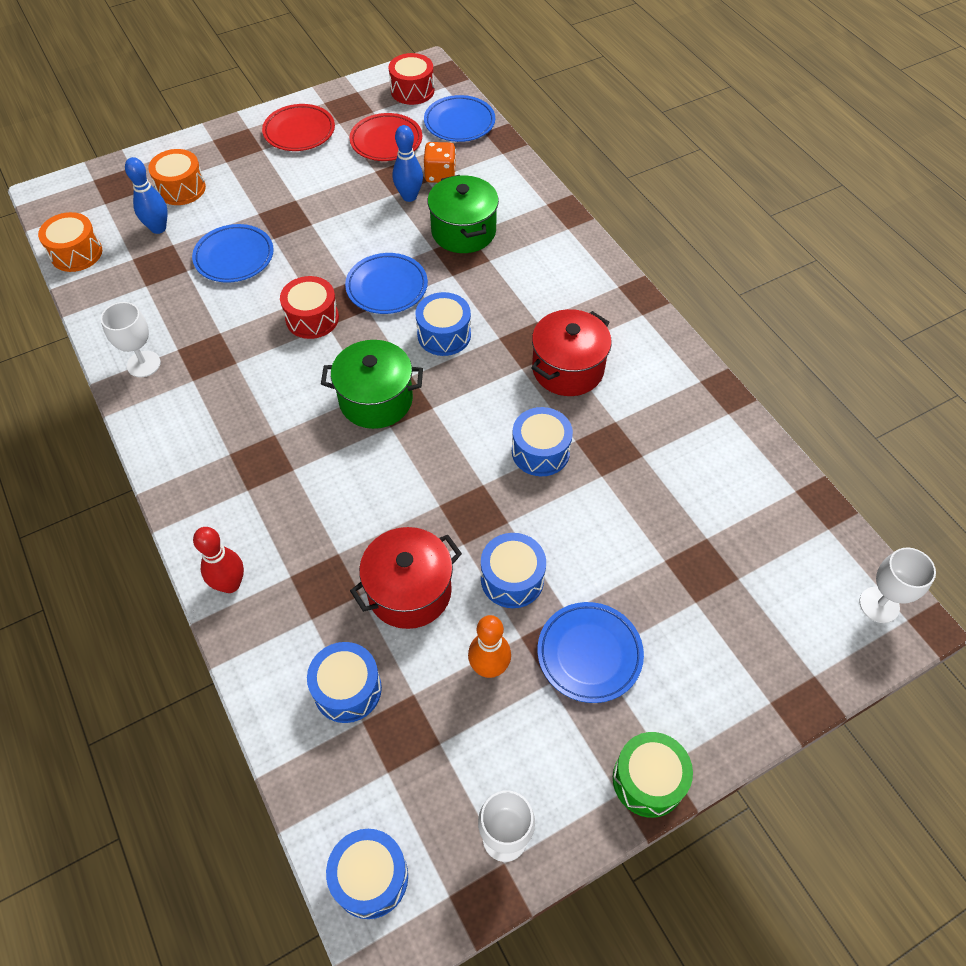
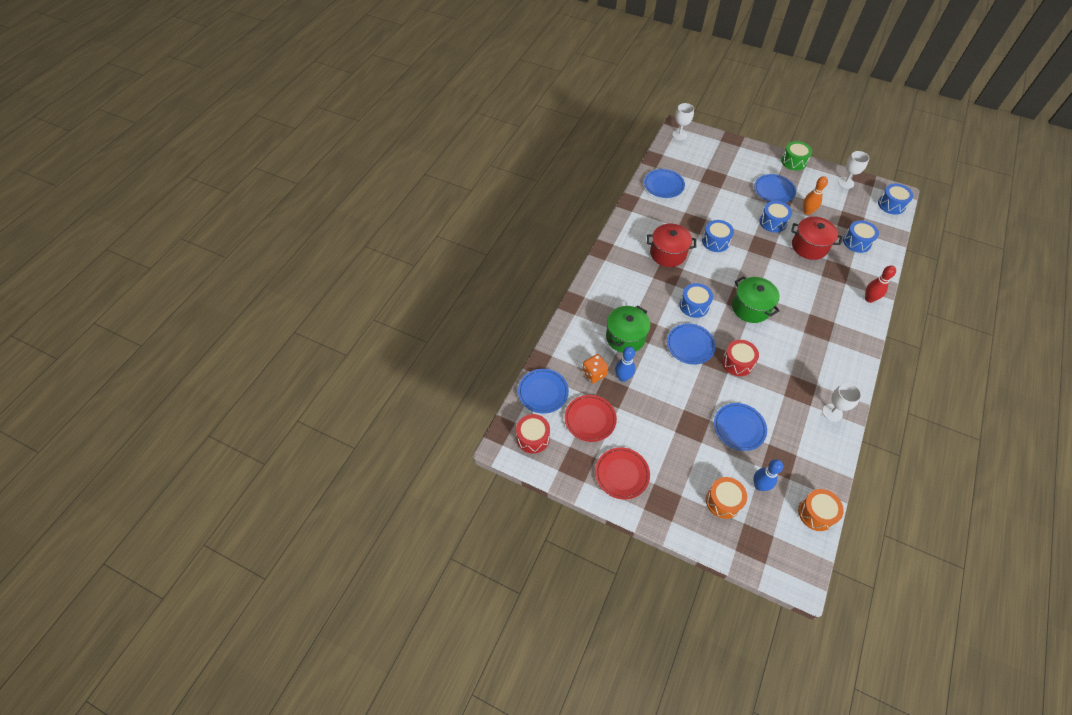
camera: 125 degrees left, 0 degrees up
(735, 469) = (663, 185): none -> blue plate

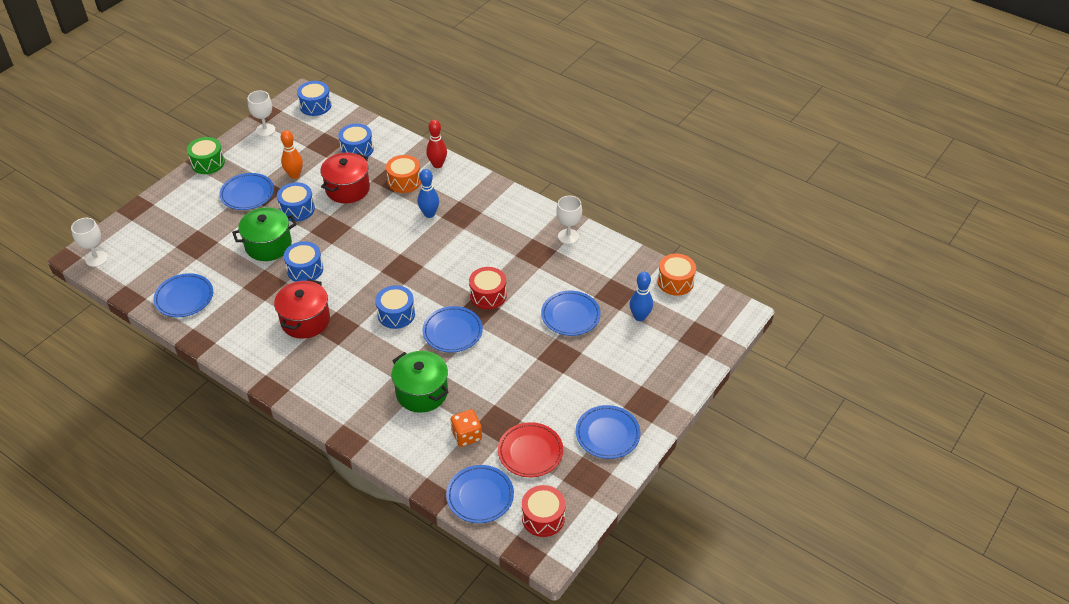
camera: 80 degrees left, 10 degrees down
(622, 474) = (607, 434): red plate -> blue plate
(623, 377) = (479, 407): blue bowling pin -> blue bowling pin (429, 214)
(723, 501) = (652, 351): orange drum -> orange drum (404, 181)
(750, 308) = (417, 264): green pot -> green pot (268, 245)

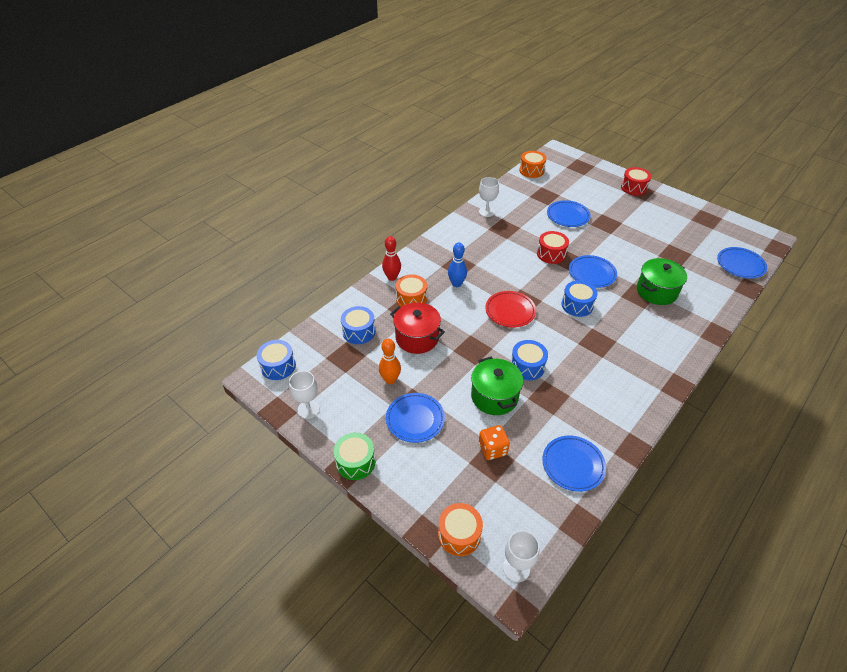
camera: 85 degrees left, 0 degrees up
(131, 226) = (459, 535): none -> orange drum
(297, 209) = (443, 375): blue drum -> none
(305, 320) = (592, 364): red pot -> none
(466, 436) = (690, 269): orange dice -> orange dice (492, 449)
(530, 452) = (695, 241): red plate -> red plate (510, 311)
(543, 518) = (746, 238): red drum -> red drum (633, 188)
(607, 434) = (670, 208): blue plate -> none
(640, 317) = (565, 187): blue bowling pin -> none

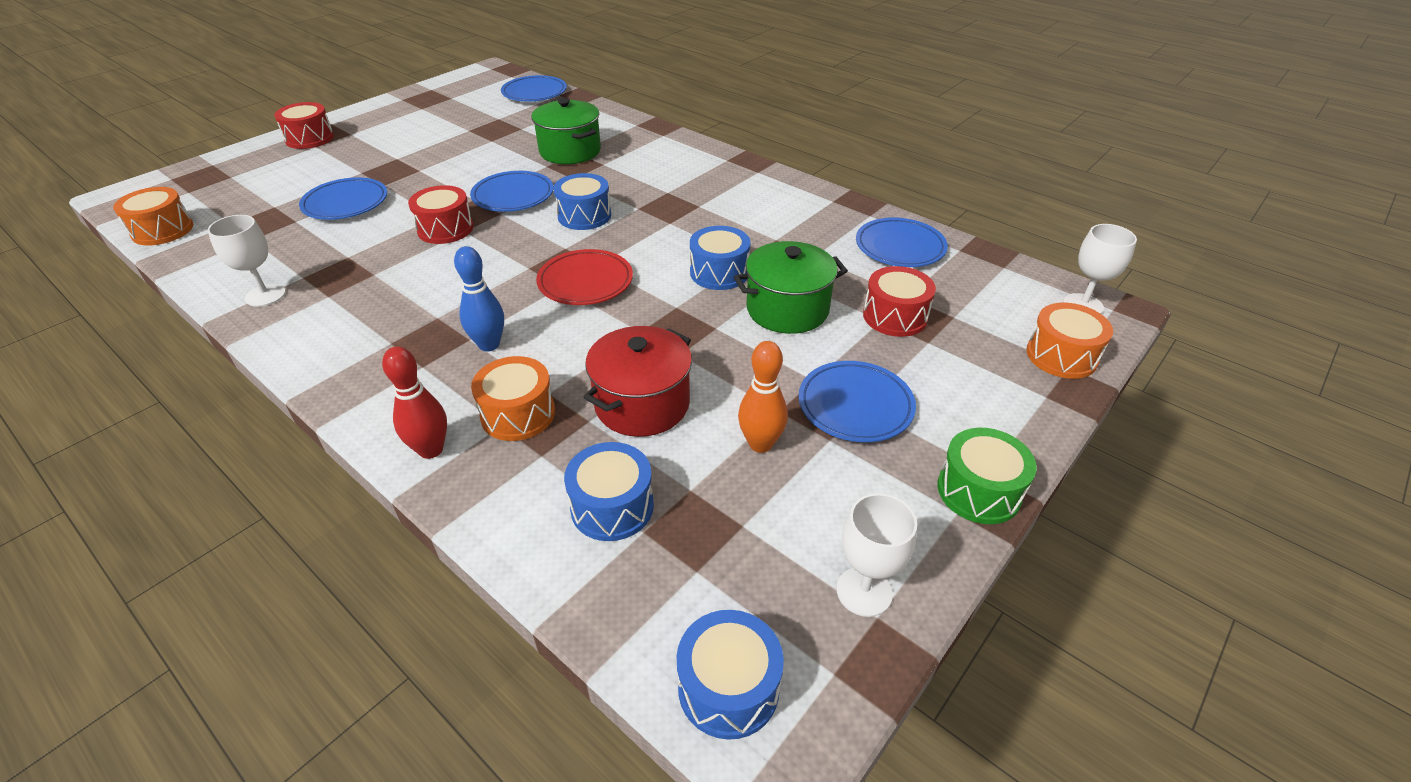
camera: 90 degrees left, 5 degrees down
(492, 449) = (895, 316): orange dice -> red drum

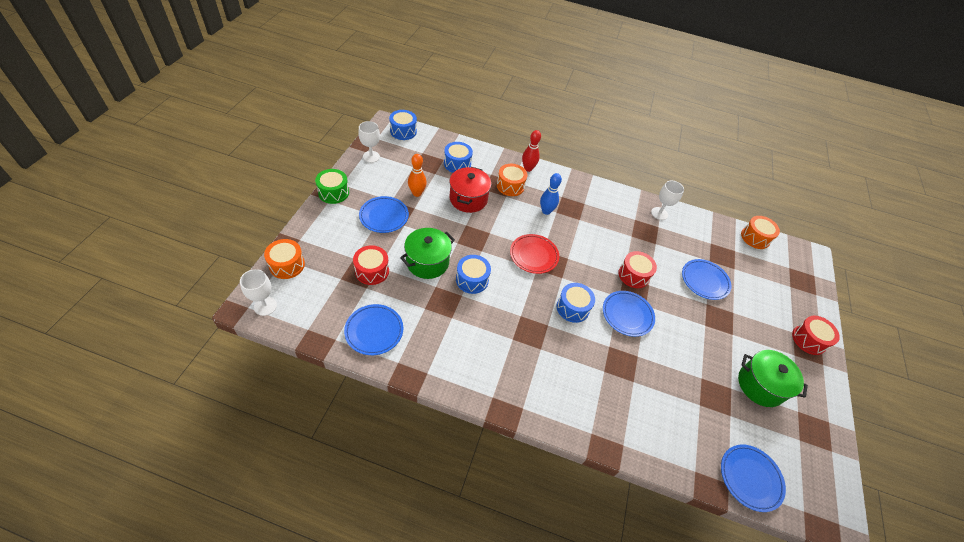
camera: 150 degrees right, 10 degrees up
(570, 151) = (638, 381): green pot -> green pot (760, 385)

